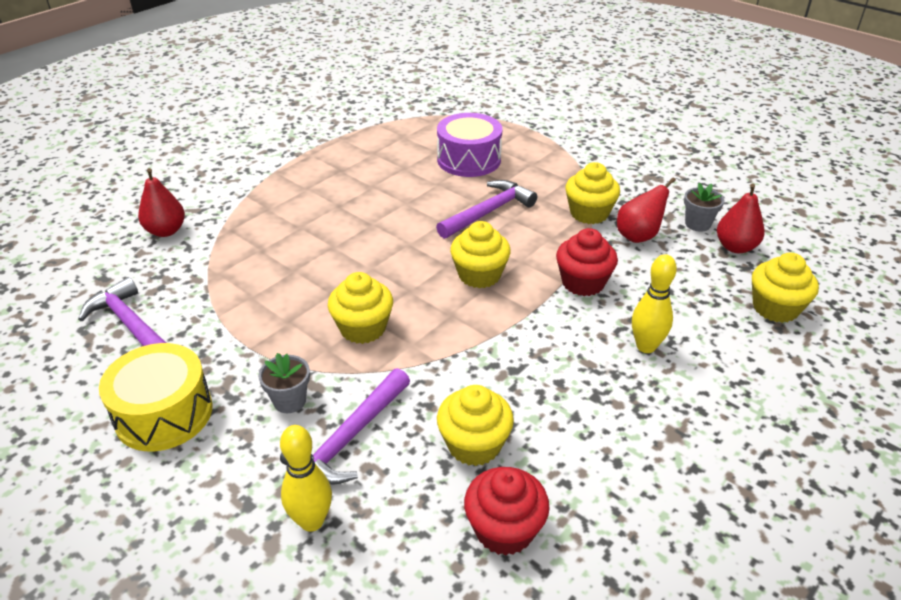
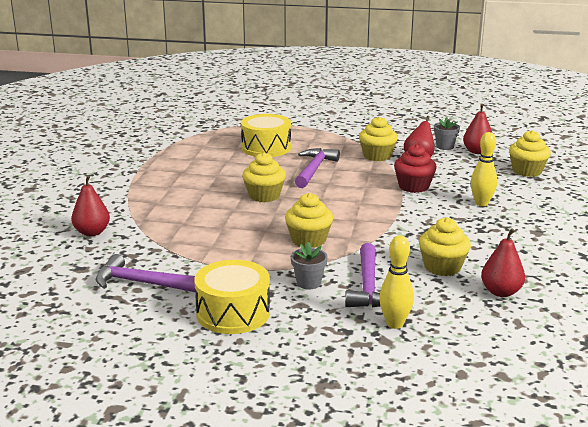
camera: 30 degrees left, 15 degrees down
(469, 160) = (266, 148): purple drum -> yellow drum
(479, 275) = (348, 198): yellow cupcake -> yellow cupcake (264, 196)
(504, 529) = (501, 292): red cupcake -> red pear

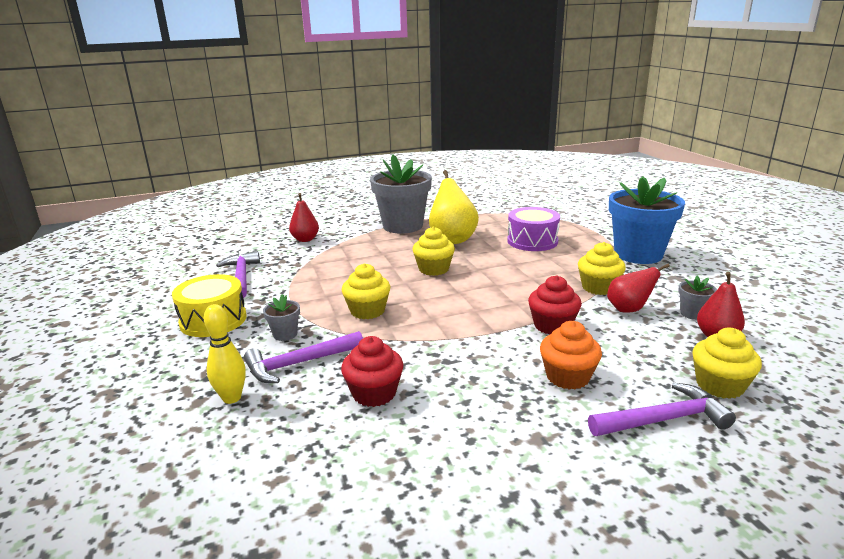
camera: 60 degrees right, 0 degrees up
(141, 182) = (403, 226): none -> grey flower pot
(211, 172) = (452, 239): none -> yellow pear
(266, 148) = (532, 241): yellow drum -> purple drum
(314, 169) = (518, 271): purple hammer -> purple hammer (663, 419)
(343, 128) = (638, 254): none -> blue flower pot
(442, 267) = (374, 393): yellow cupcake -> red cupcake
(481, 203) = (567, 377): yellow bowling pin -> orange cupcake
(501, 292) = (344, 448): red pear -> none

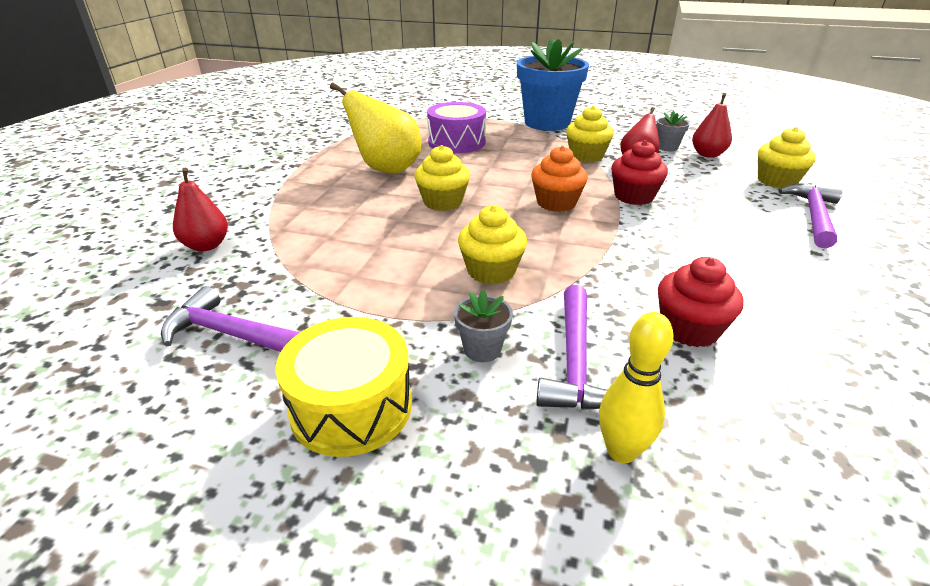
camera: 55 degrees left, 10 degrees up
(403, 226) = (299, 178): grey flower pot -> none
(567, 377) = (727, 224): orange cupcake -> orange cupcake (556, 203)

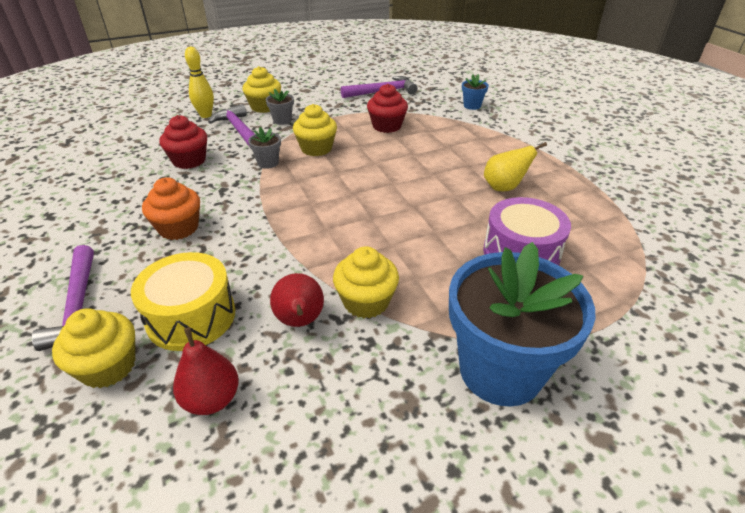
camera: 140 degrees right, 5 degrees up
(206, 245) = (472, 106): red pear -> blue flower pot
(351, 407) = (308, 94): yellow drum -> yellow drum (191, 316)
(386, 169) = (504, 187): yellow pear -> yellow pear, size x0.61
(443, 202) = (410, 177): yellow cupcake -> yellow cupcake (264, 107)
(556, 203) = (329, 213): orange cupcake -> orange cupcake (178, 228)
(634, 196) = (270, 252): red cupcake -> red cupcake (387, 126)
(667, 147) = (279, 389): grey flower pot -> grey flower pot (268, 163)

